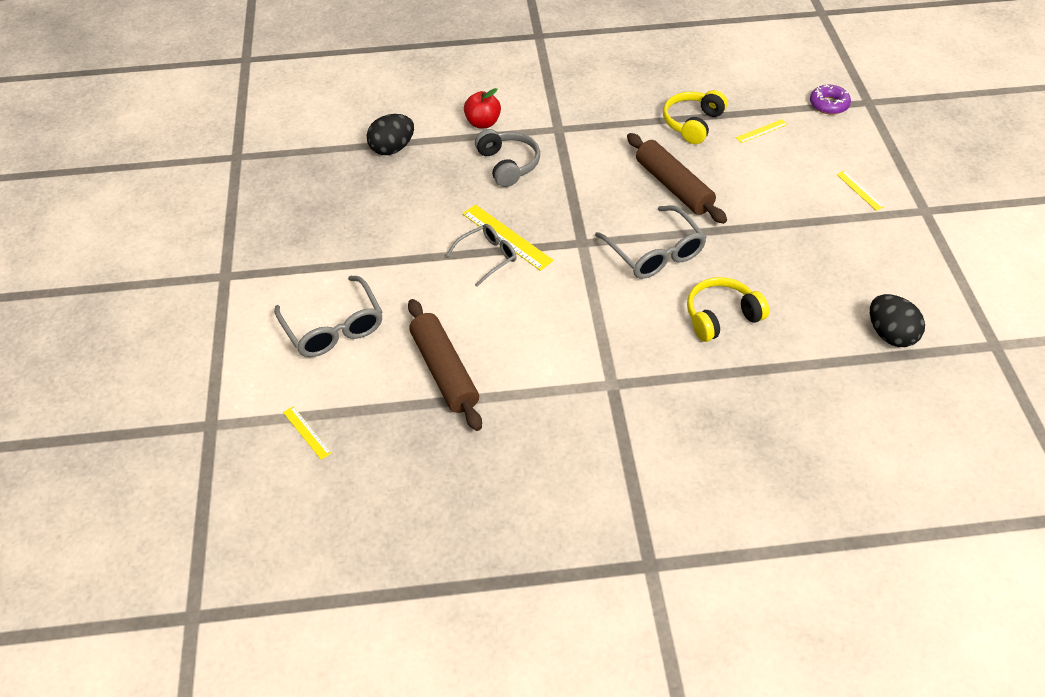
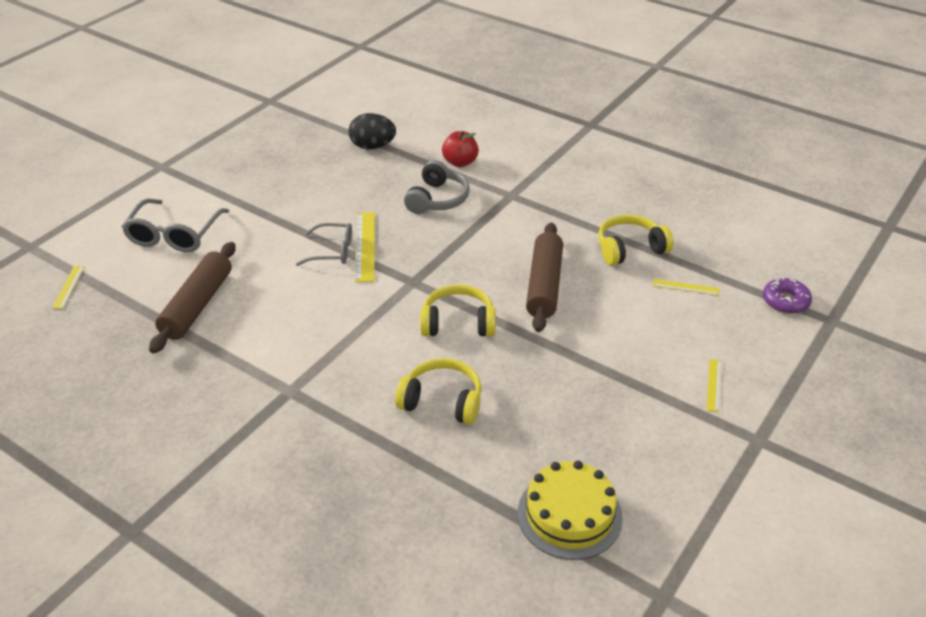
camera: 40 degrees right, 10 degrees down
(655, 253) = (458, 323): grey glasses -> yellow headphones
(890, 334) = (569, 515): black egg -> yellow cake

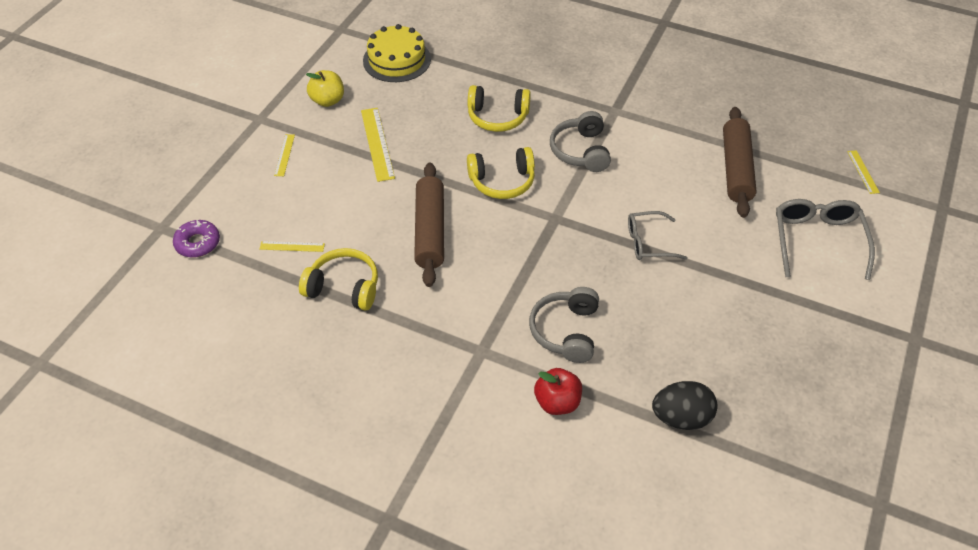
camera: 170 degrees right, 10 degrees up
(357, 345) = (581, 151): none -> grey headphones
(365, 246) = (619, 253): yellow ruler -> yellow ruler (377, 143)
(630, 249) = (344, 287): yellow headphones -> yellow headphones turned 135 degrees counterclockwise
(669, 456) = (328, 100): none -> yellow apple

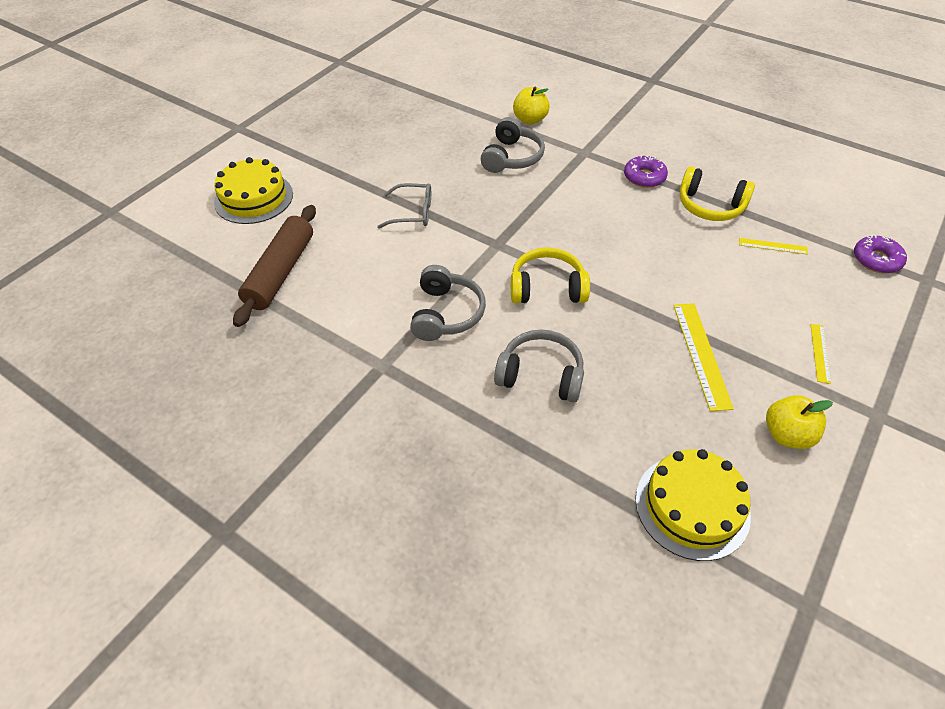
camera: 170 degrees left, 0 degrees up
(411, 320) = (644, 177): none -> purple donut
(430, 230) = (629, 246): brown rolling pin -> none
(497, 117) = (540, 375): yellow headphones -> grey headphones
(557, 402) = (530, 119): red apple -> yellow apple
(681, 417) = (443, 105): black egg -> none
(817, 240) = (254, 198): grey glasses -> yellow cake
(863, 172) = (149, 254): yellow ruler -> none

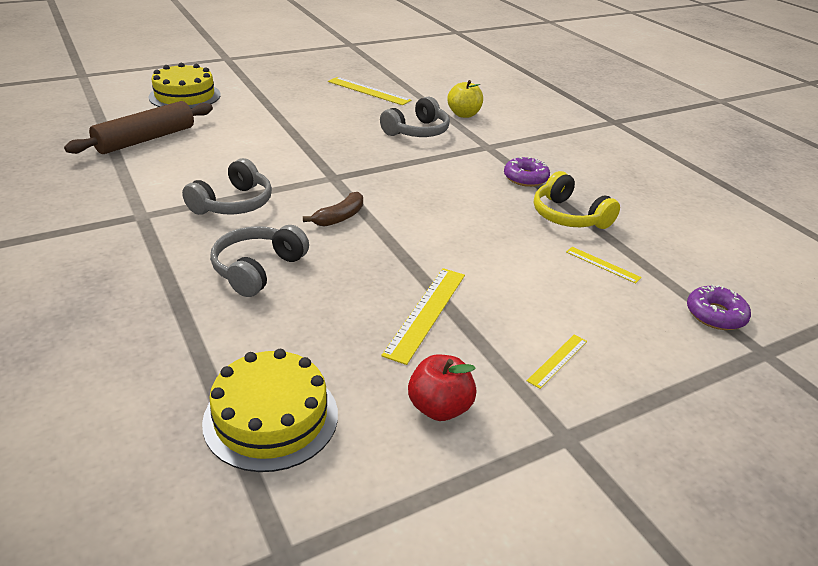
camera: 25 degrees right, 15 degrees down
(413, 213) = (290, 138): grey glasses -> none
(420, 121) = (368, 91): none -> yellow ruler
(540, 375) = (258, 269): grey headphones -> grey headphones turned 105 degrees counterclockwise
(547, 288) = (339, 217): yellow headphones -> brown banana
(787, 435) = (439, 408): yellow apple -> red apple

